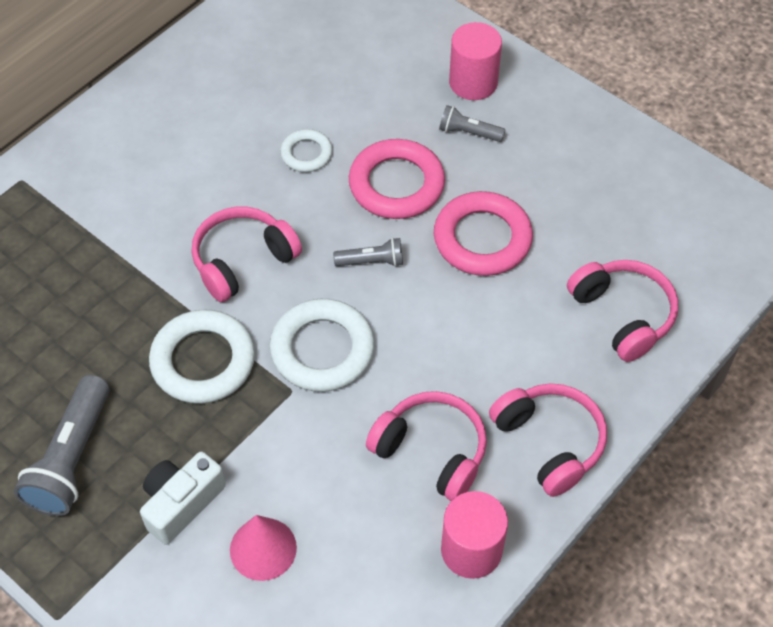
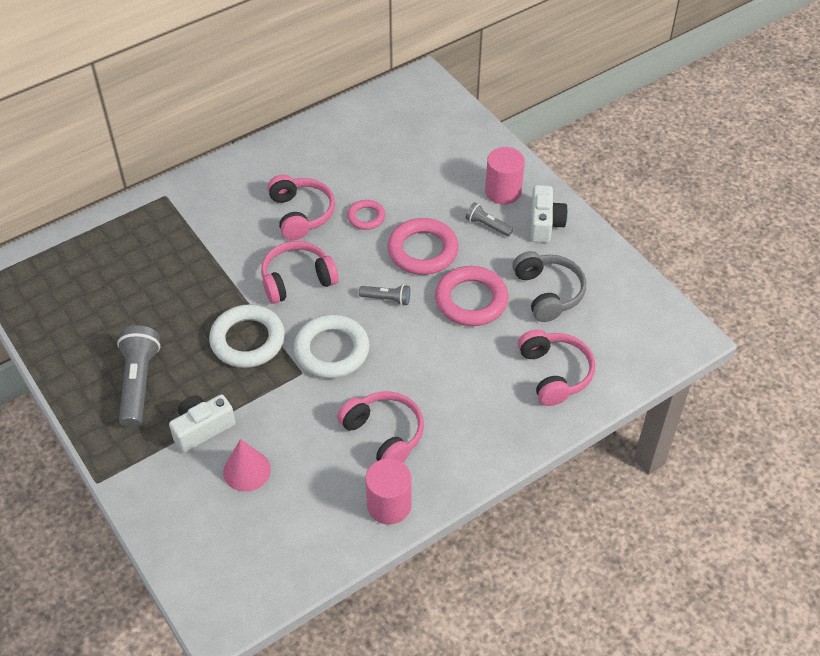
camera: 15 degrees right, 5 degrees down
(71, 458) = (139, 383): grey flashlight -> grey flashlight turned 150 degrees clockwise
(306, 154) = (366, 217): white ring -> pink ring
(541, 115) = (544, 223): none -> white camera
(550, 442) = (470, 447): pink headphones -> pink headphones (301, 214)
(577, 207) = (548, 293): none -> grey headphones

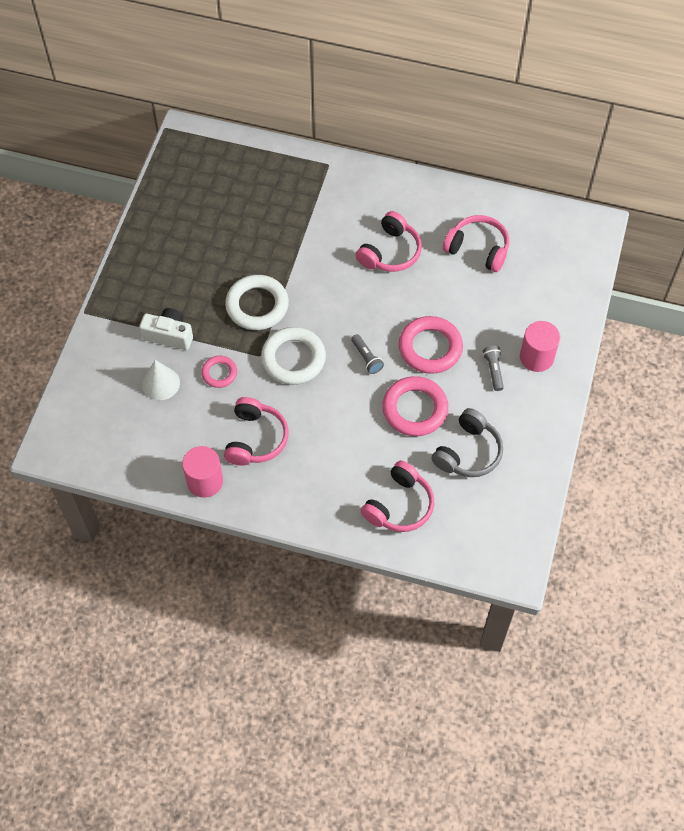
camera: 50 degrees right, 10 degrees up
(139, 383) = (171, 275): grey flashlight -> none
(247, 470) = (161, 383): pink cone -> white cone
(297, 279) = (332, 294): pink headphones -> pink headphones (478, 249)
(366, 217) = (426, 292): pink ring -> pink ring (219, 373)
(544, 223) = (532, 405): white camera -> none

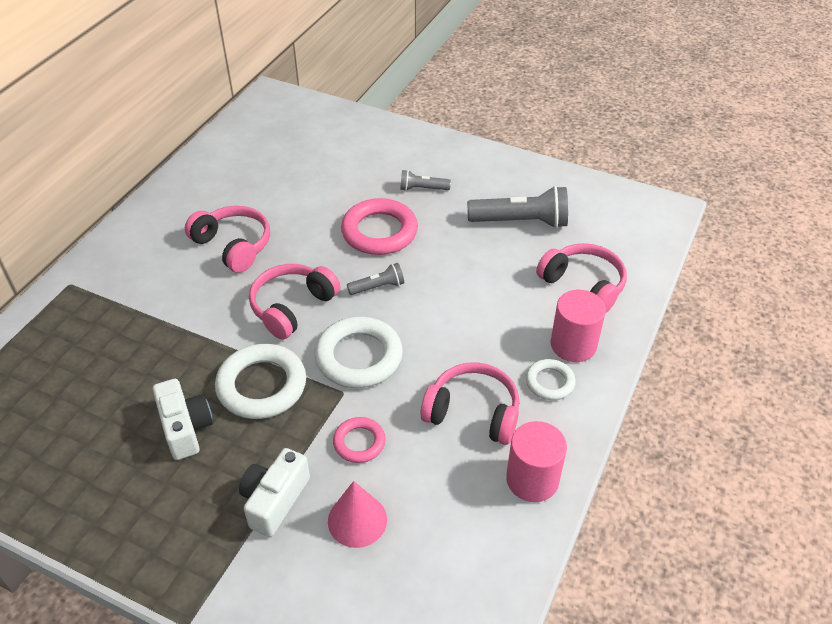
camera: 80 degrees left, 15 degrees down
(161, 383) = (357, 520): white cone -> pink cone
(215, 272) = (185, 428): none -> white camera
(292, 486) = (549, 382): none -> white ring
(415, 409) = (458, 255): pink ring -> none
(468, 452) = (521, 222): grey headphones -> grey flashlight
(478, 249) = (261, 177): pink headphones -> pink headphones (292, 307)
(536, 357) = (414, 157): pink cylinder -> pink cylinder (573, 345)

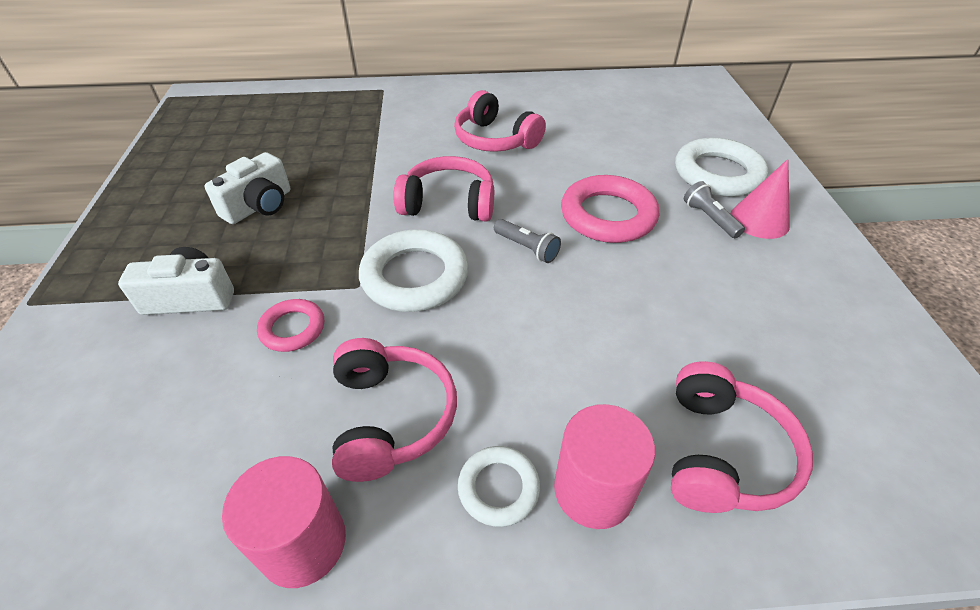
camera: 60 degrees right, 0 degrees up
(233, 246) = (495, 140): pink headphones -> pink headphones turned 120 degrees clockwise
(262, 386) = (334, 228): white ring -> white ring (717, 174)
(357, 520) = (180, 374): pink cone -> pink cone (759, 220)
(521, 222) = (763, 327): grey flashlight -> none

